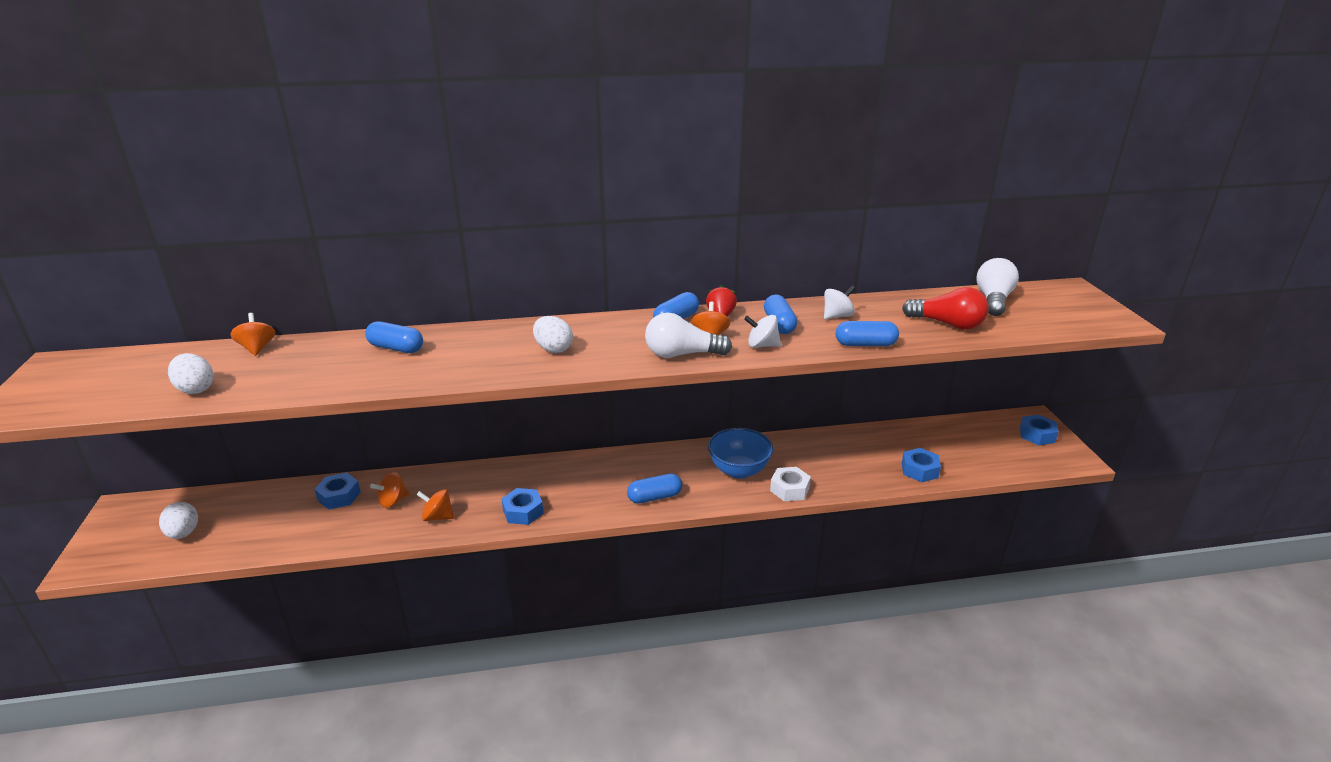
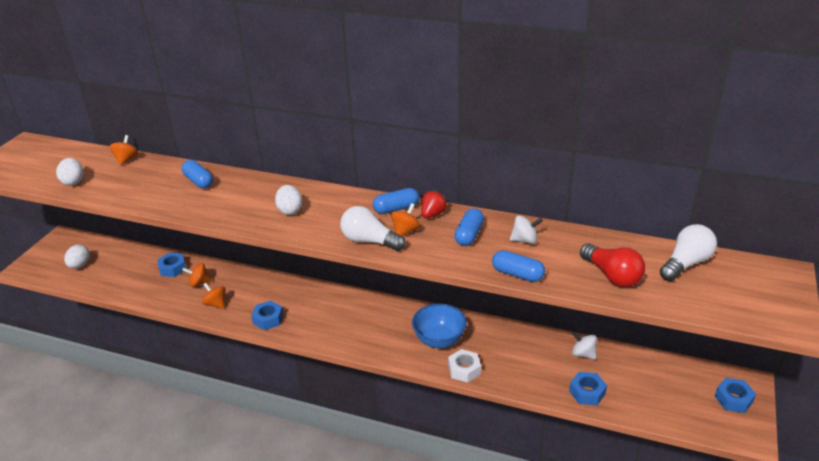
camera: 30 degrees right, 5 degrees up
(654, 497) = (361, 340): blue capsule -> none
(762, 345) = (435, 250): white spinning top -> white spinning top (583, 354)

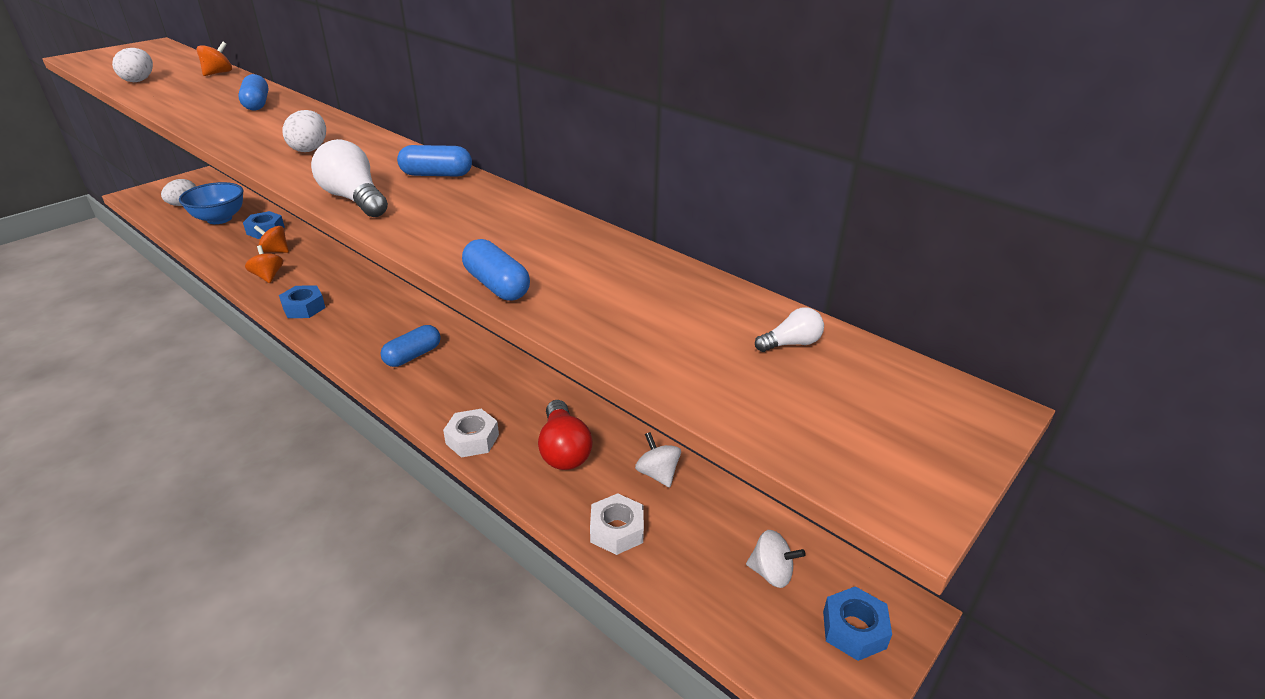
camera: 20 degrees right, 0 degrees up
(405, 231) = (414, 199): orange spinning top -> none
(432, 214) = (474, 190): red strawberry -> none
(439, 340) = (476, 392): blue bowl -> blue bowl (219, 219)
(469, 235) = (491, 223): blue capsule -> blue capsule (413, 356)
(524, 240) = (562, 248): white spinning top -> white spinning top (771, 573)
(587, 392) = (617, 530): blue nut -> white nut
(612, 276) = (642, 326): red light bulb -> red light bulb (563, 450)
(686, 263) = (791, 343): white light bulb -> white light bulb, size x0.51

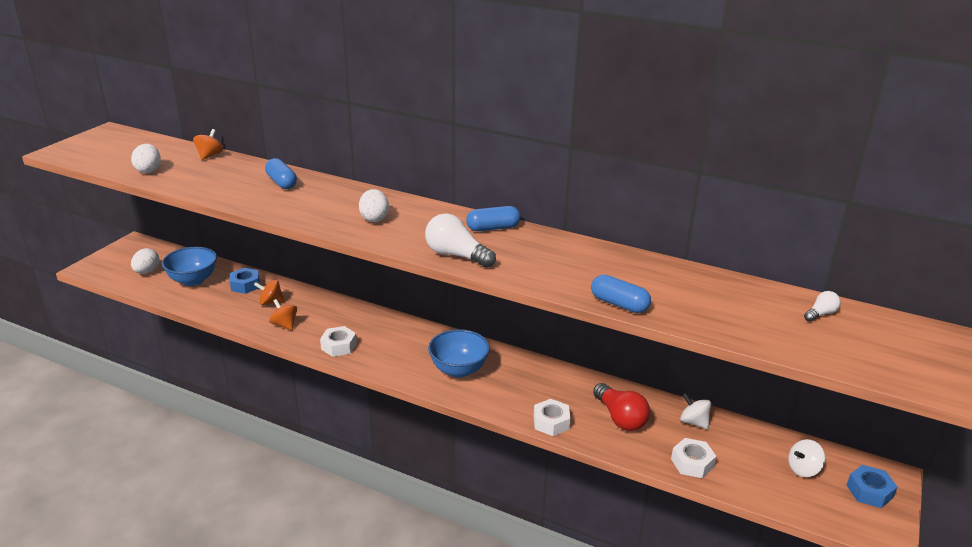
camera: 15 degrees left, 5 degrees down
(304, 308) = (339, 346): blue nut -> white nut
(413, 356) = (459, 370): blue capsule -> blue bowl
(771, 573) = (803, 469): white spinning top -> white spinning top turned 150 degrees clockwise

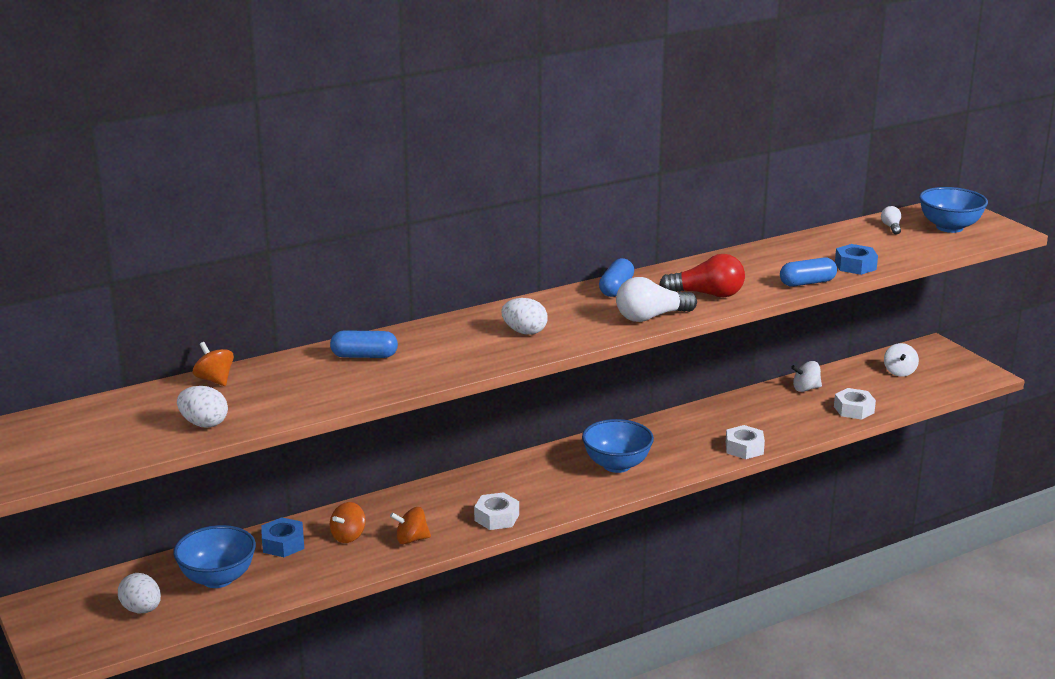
camera: 55 degrees left, 5 degrees down
(620, 418) = (769, 416): red light bulb -> red light bulb (707, 294)
(869, 491) = (942, 360): blue nut -> blue nut (855, 266)
(880, 347) = (949, 227): none -> blue bowl

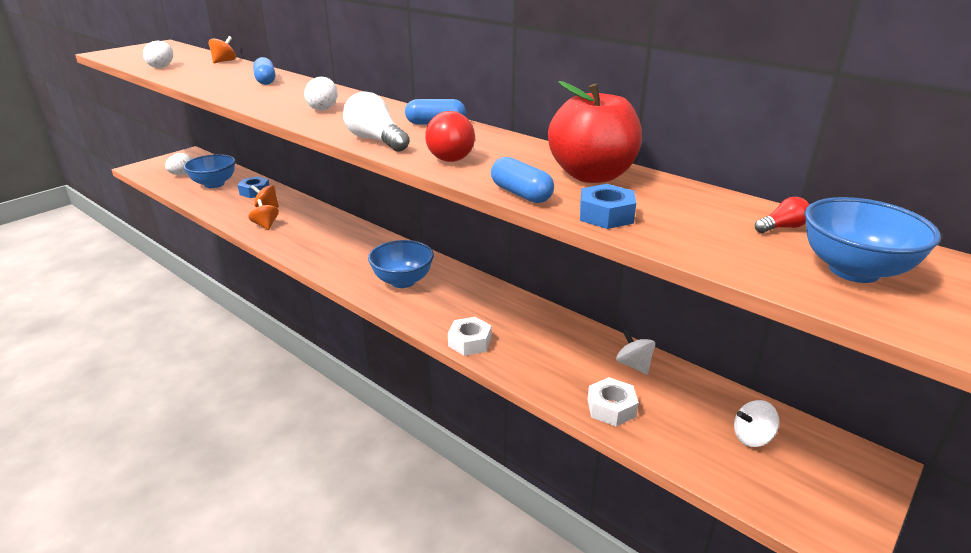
camera: 70 degrees right, 5 degrees up
(496, 518) = (302, 247): white nut -> none
(782, 256) = (592, 175): none -> red apple
(891, 227) = (782, 227): white light bulb -> red light bulb

